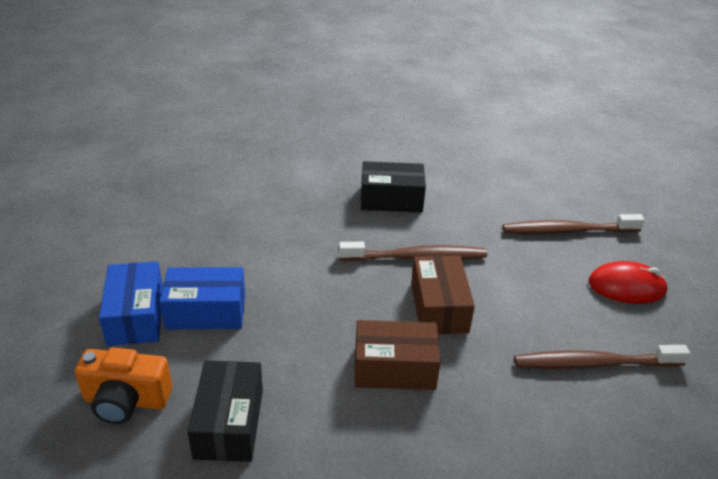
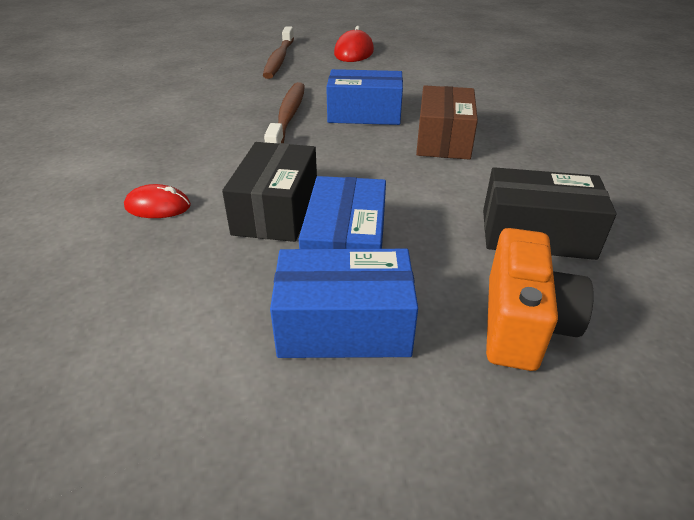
camera: 80 degrees left, 0 degrees up
(259, 219) = (158, 206): none -> red mouse
(391, 199) = (181, 120): black box -> black box (276, 210)
(439, 307) = (364, 114): brown box -> blue box
(594, 363) = (433, 72): brown toothbrush -> none

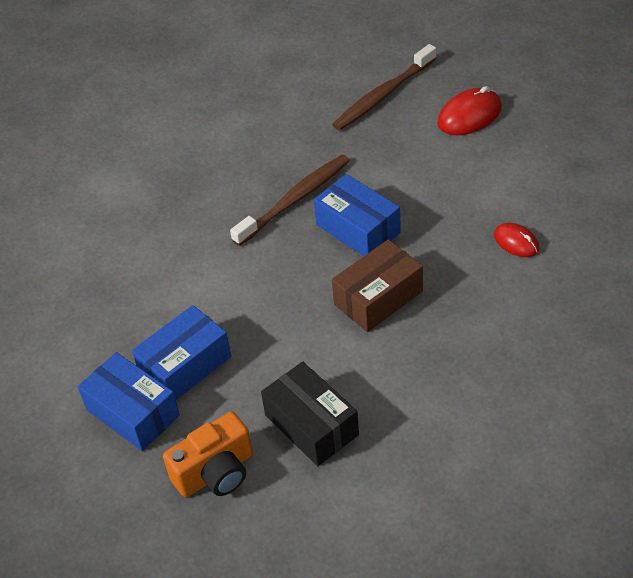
camera: 45 degrees right, 10 degrees up
(158, 206) = (123, 260): red mouse -> red mouse (516, 242)
(276, 210) = (184, 305): black box -> none

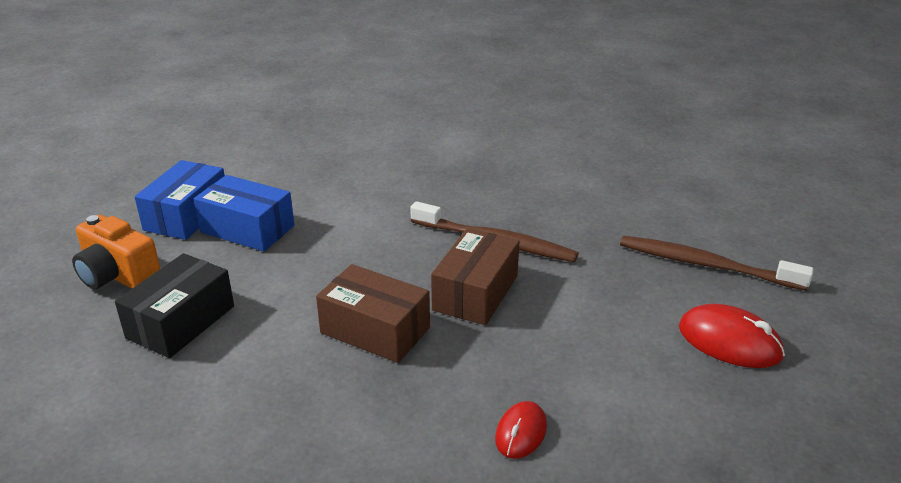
camera: 65 degrees right, 15 degrees down
(358, 229) = (475, 293): blue box -> brown box

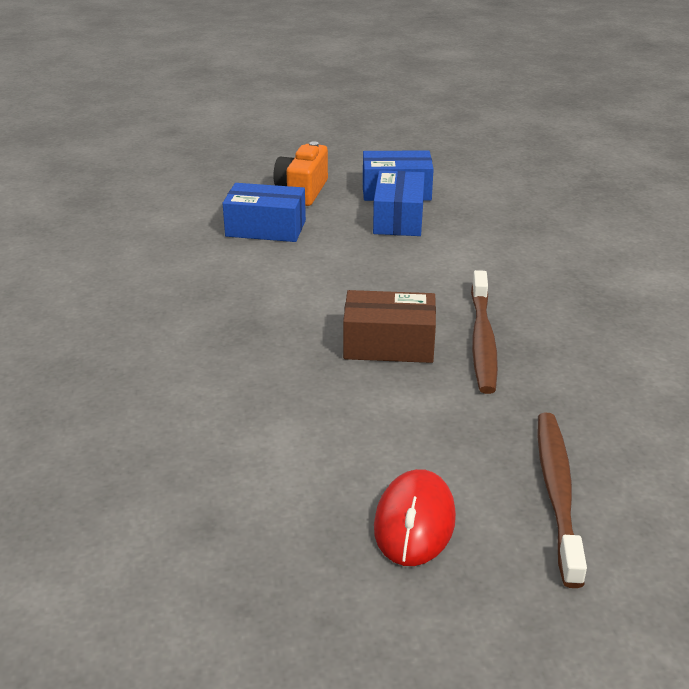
camera: 70 degrees right, 0 degrees up
(181, 322) = (266, 228): black box -> blue box
(375, 330) = (303, 307): brown box -> none
(521, 433) = (212, 403): red mouse -> none

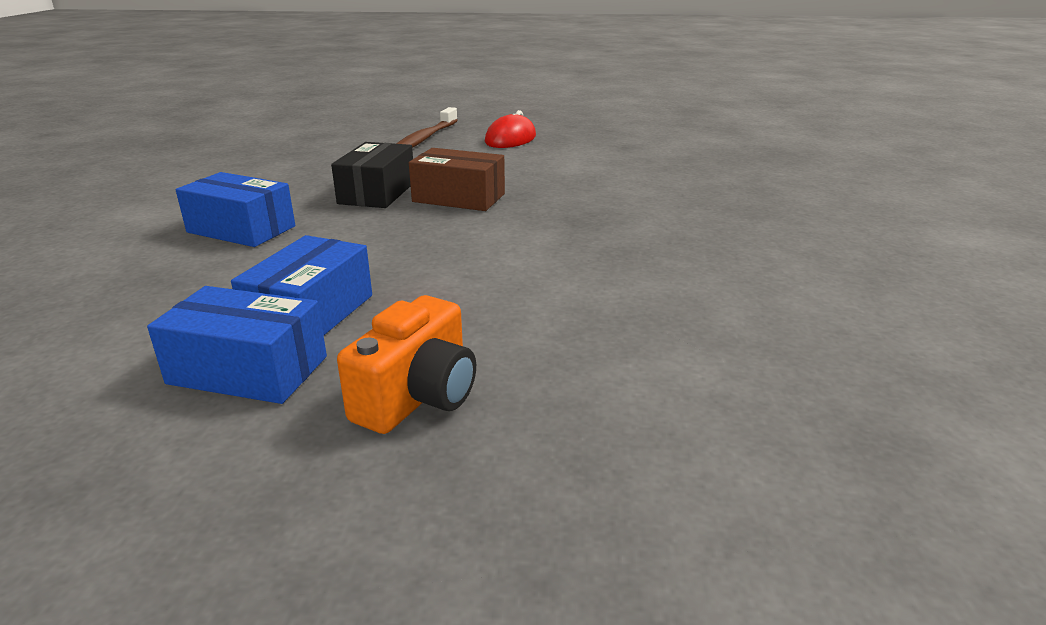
camera: 165 degrees left, 5 degrees down
(266, 228) = (522, 325): blue box -> blue box (241, 229)
(482, 340) = (377, 193): brown toothbrush -> black box

